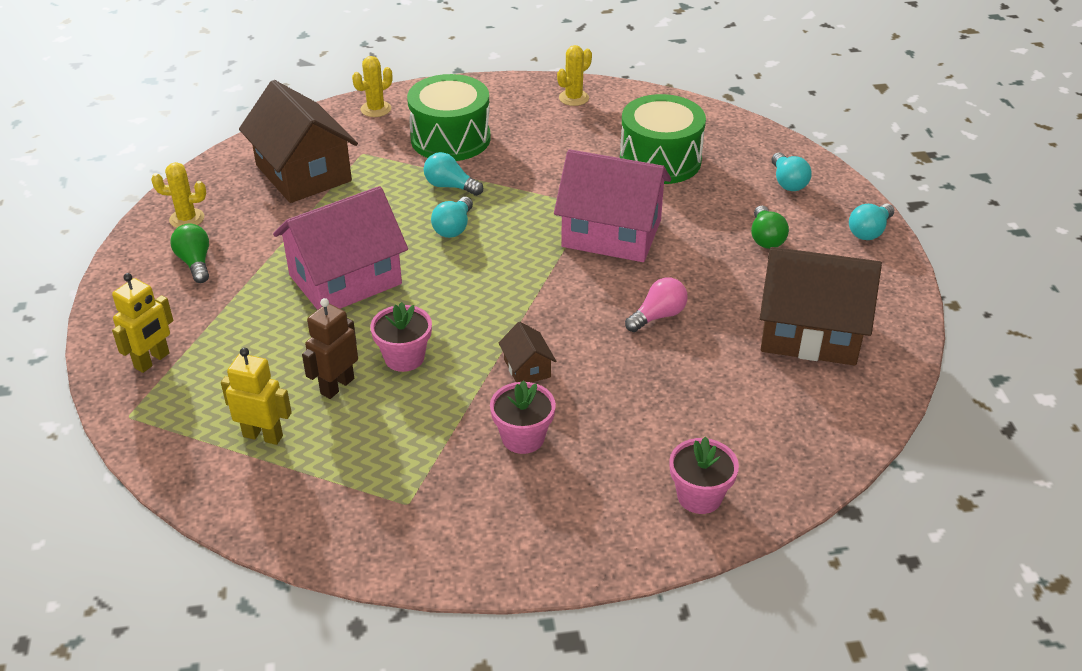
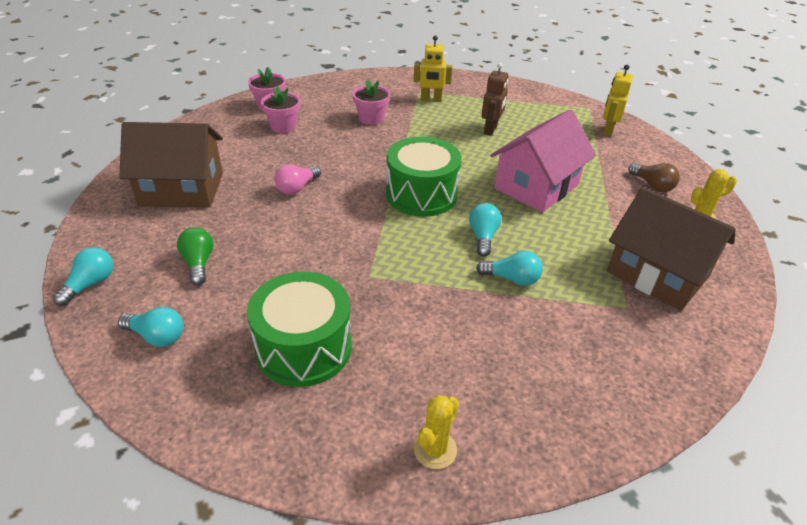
camera: 165 degrees right, 0 degrees up
(195, 262) = (652, 185): green light bulb -> brown light bulb
(263, 436) = (511, 107): yellow robot -> yellow robot (431, 100)
(376, 109) = (668, 378): yellow cactus -> none
(404, 358) = (461, 146): pink flower pot -> pink flower pot (283, 126)
(450, 138) = (550, 343): green drum -> green drum (421, 194)
(527, 368) = (381, 149): brown house -> none
(611, 233) = (343, 249): pink house -> none
(788, 182) = (157, 336): turquoise light bulb -> turquoise light bulb turned 135 degrees clockwise

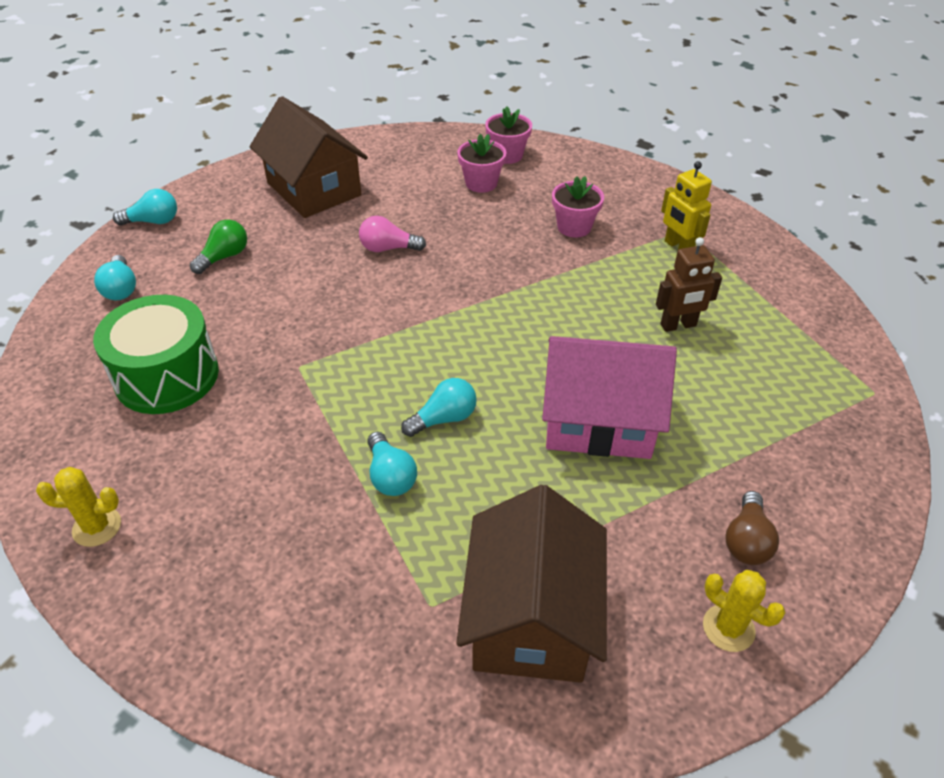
camera: 55 degrees right, 5 degrees up
(421, 194) = (472, 334): green drum -> none
(607, 130) = (837, 436): yellow robot -> none

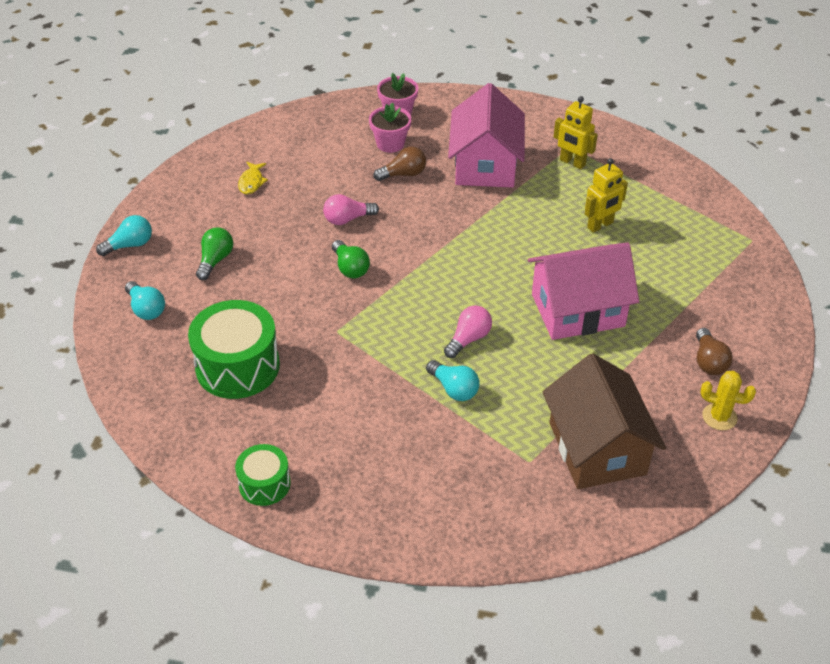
camera: 20 degrees left, 0 degrees up
(97, 527) = (264, 484): yellow cactus -> green drum
(314, 189) = (251, 182): brown house -> yellow fish
(358, 300) = (350, 268): none -> green light bulb
(444, 418) = (468, 339): turquoise light bulb -> pink light bulb
(477, 216) = (403, 174): none -> brown light bulb
(574, 227) = (485, 165): pink flower pot -> pink house
(678, 325) = (600, 225): brown robot -> yellow robot

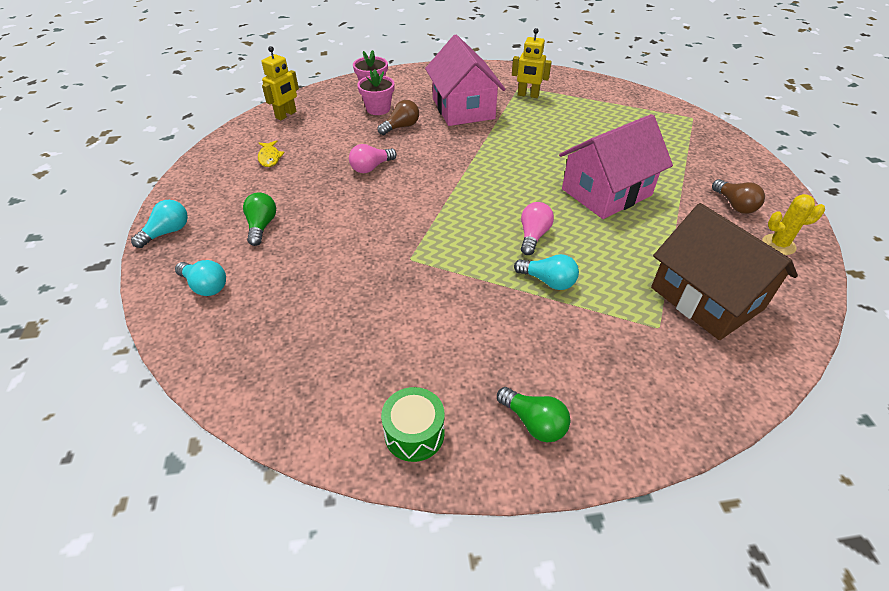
camera: 20 degrees left, 0 degrees up
(237, 366) = (327, 316): green drum -> none
(350, 268) = (394, 204): green light bulb -> green light bulb (534, 422)
(600, 225) = (579, 130): yellow robot -> yellow robot (286, 115)

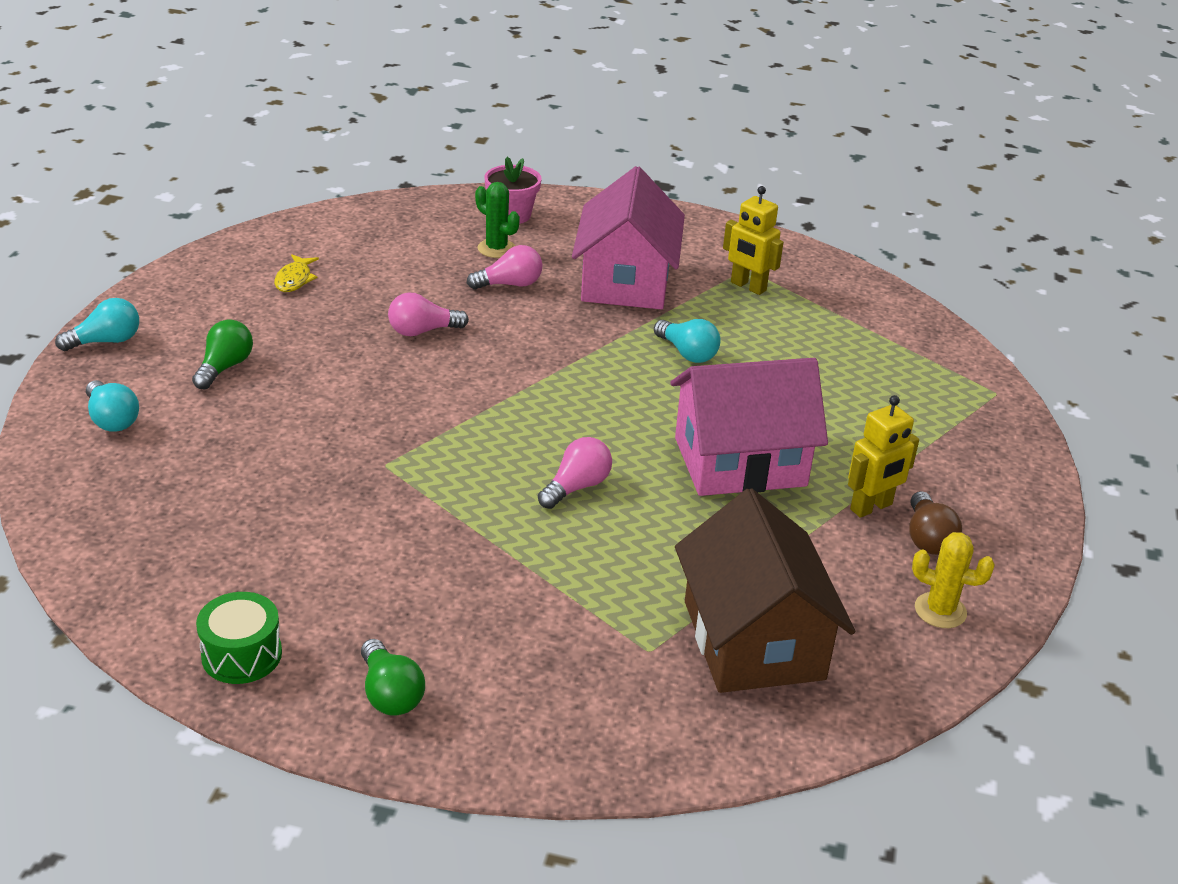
camera: 20 degrees right, 10 degrees down
(286, 115) = (358, 224): yellow robot -> yellow robot (871, 507)
(378, 109) = (496, 249): pink flower pot -> green cactus
(401, 127) = (510, 284): brown light bulb -> pink light bulb
(548, 281) = (547, 548): turquoise light bulb -> turquoise light bulb (687, 353)

